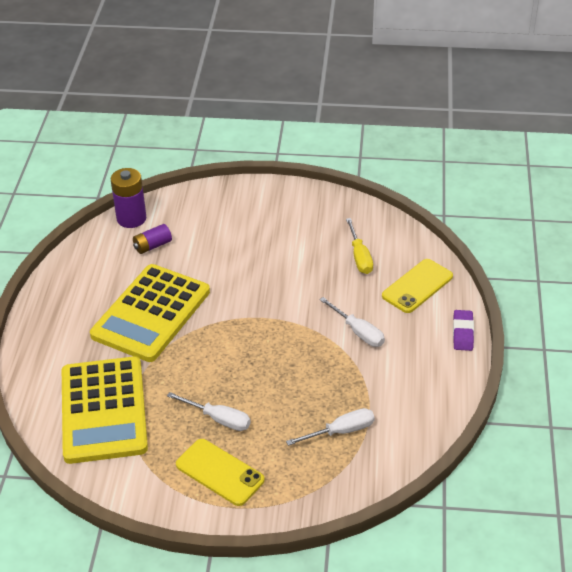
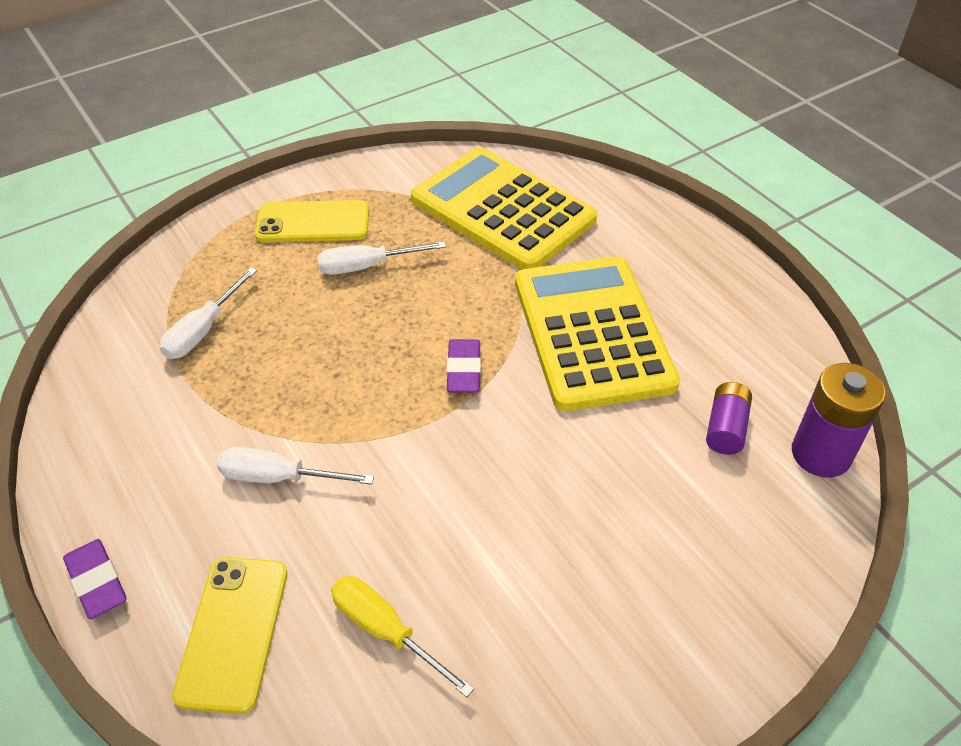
camera: 140 degrees right, 5 degrees up
(230, 331) = (464, 370): none -> purple eraser

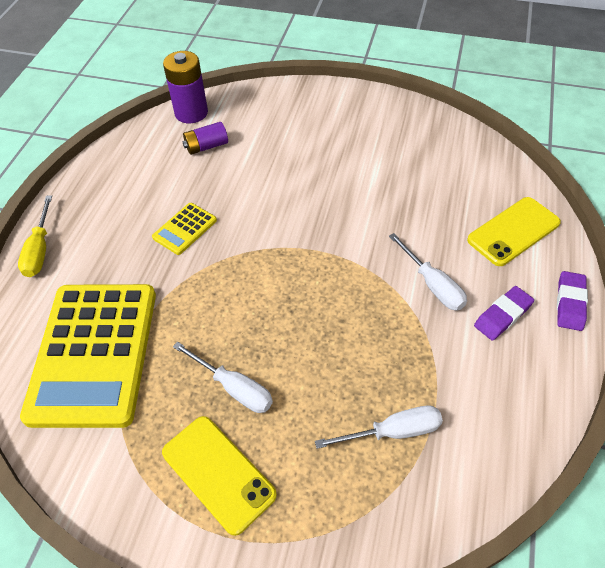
camera: 130 degrees left, 5 degrees up
(385, 631) = (445, 185): yellow screwdriver -> yellow screwdriver (40, 250)
(464, 370) = (273, 264): purple eraser -> purple eraser (502, 316)
(591, 332) = (185, 229): yellow calculator -> yellow calculator, size x0.42

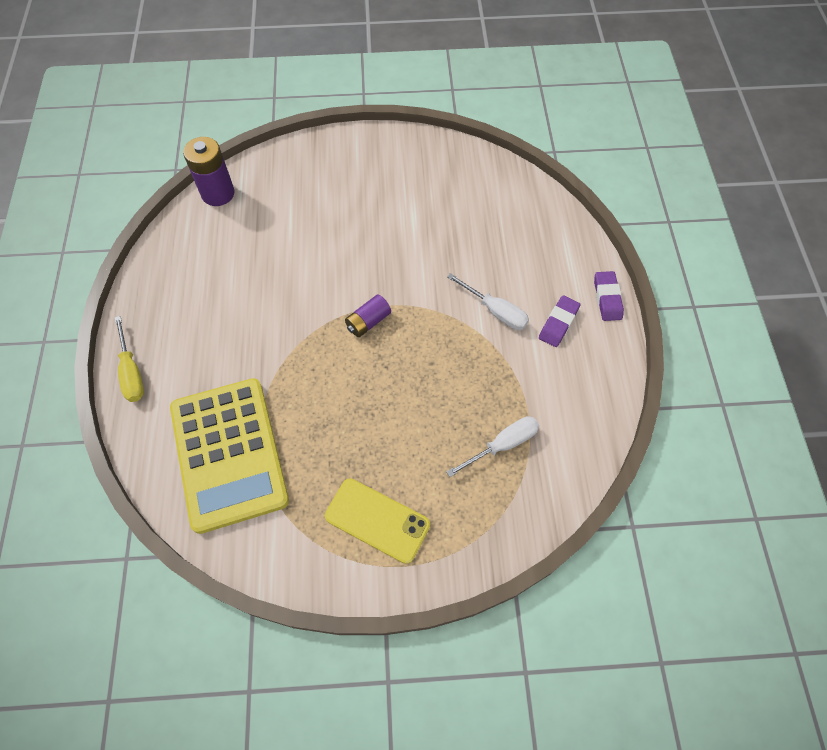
camera: 20 degrees left, 10 degrees up
(185, 229) = (261, 315): yellow calculator -> none
(206, 146) = (248, 226): purple battery -> purple battery (368, 322)
(234, 388) = (363, 447): white screwdriver -> none
(513, 231) = (546, 244): yellow phone -> none

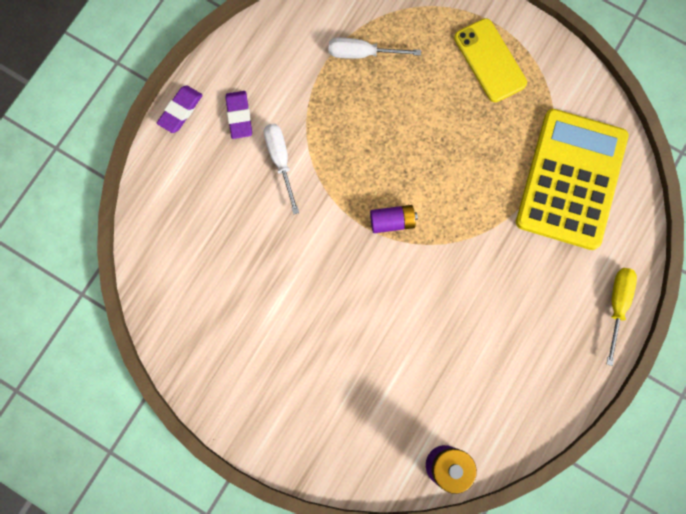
camera: 145 degrees left, 15 degrees up
(558, 323) = (239, 116): purple eraser -> purple eraser turned 75 degrees counterclockwise

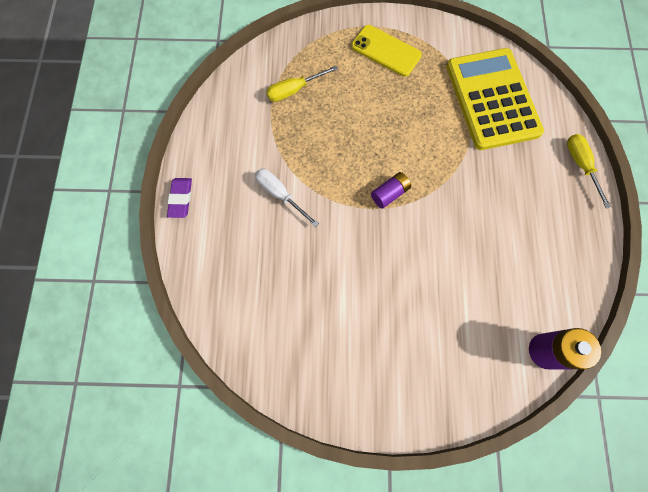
camera: 30 degrees left, 5 degrees down
(239, 116) = (229, 179): purple eraser -> none
(362, 53) = (294, 90): white screwdriver -> yellow screwdriver

